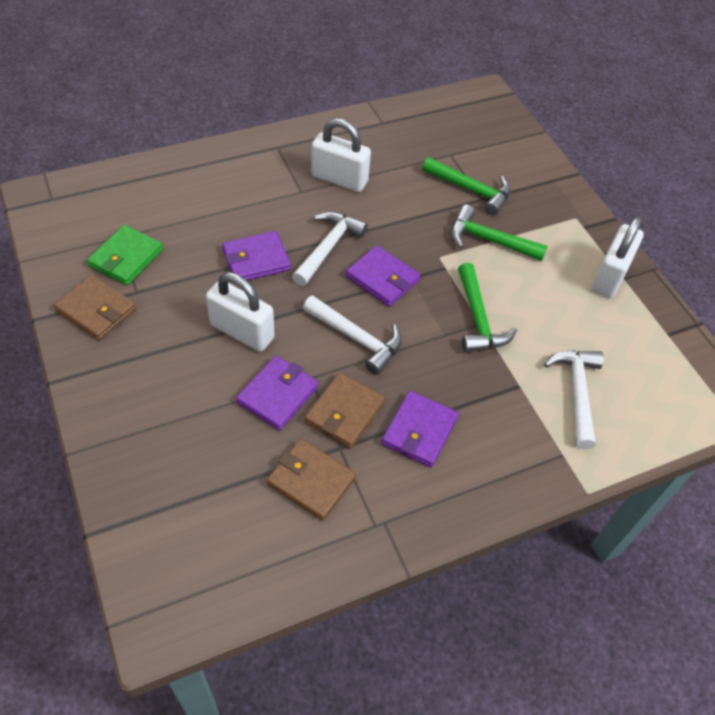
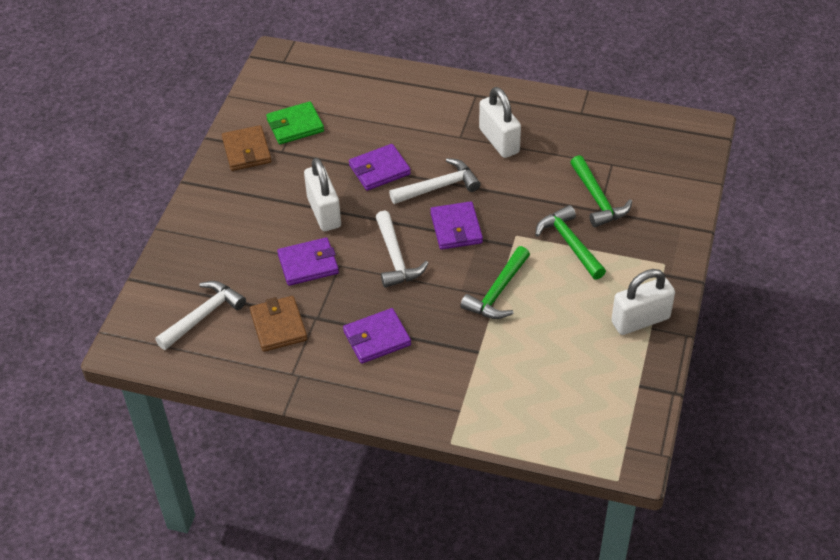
camera: 45 degrees right, 5 degrees down
(256, 260) = (379, 170): purple wallet -> purple wallet turned 45 degrees counterclockwise
(344, 412) = (340, 299): brown wallet -> none
(577, 392) = (516, 380): white hammer -> white hammer (203, 315)

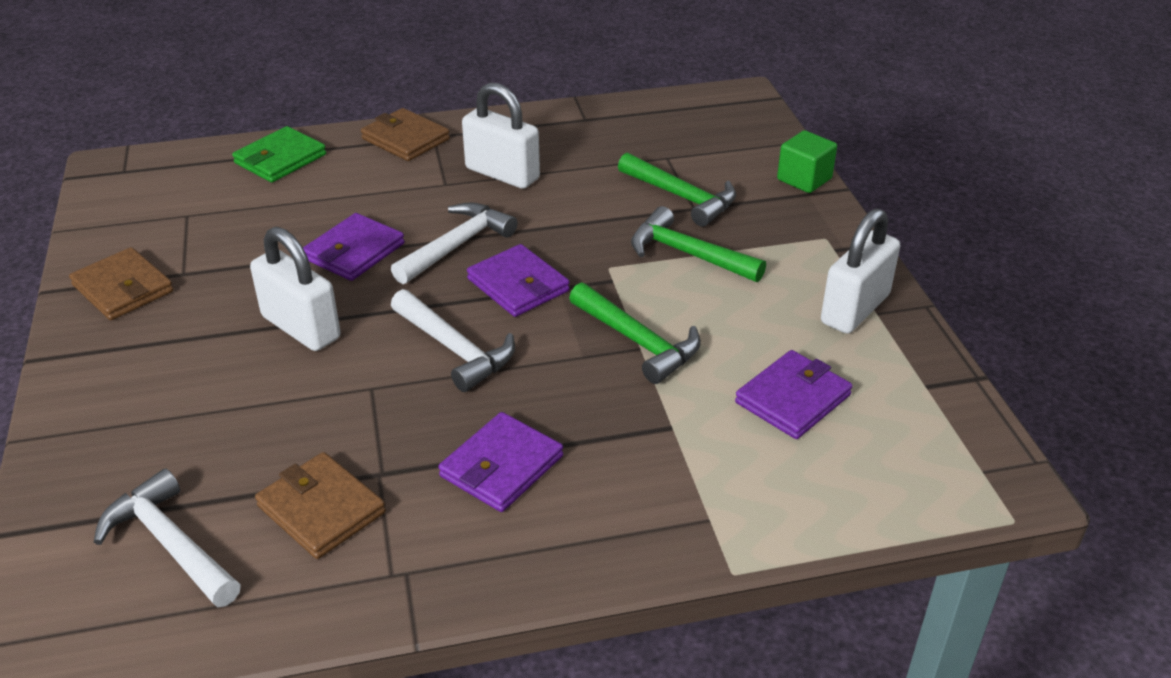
camera: 30 degrees left, 10 degrees down
(203, 315) = (170, 543): white hammer -> white hammer turned 60 degrees counterclockwise
(295, 125) = (187, 237): green wallet -> green wallet (280, 159)
(308, 264) = (318, 403): purple wallet -> purple wallet (793, 399)
(457, 91) = (405, 139): none -> brown wallet
(497, 292) = (638, 342): green hammer -> green hammer turned 45 degrees counterclockwise
(688, 214) = (804, 179): none -> green cube

